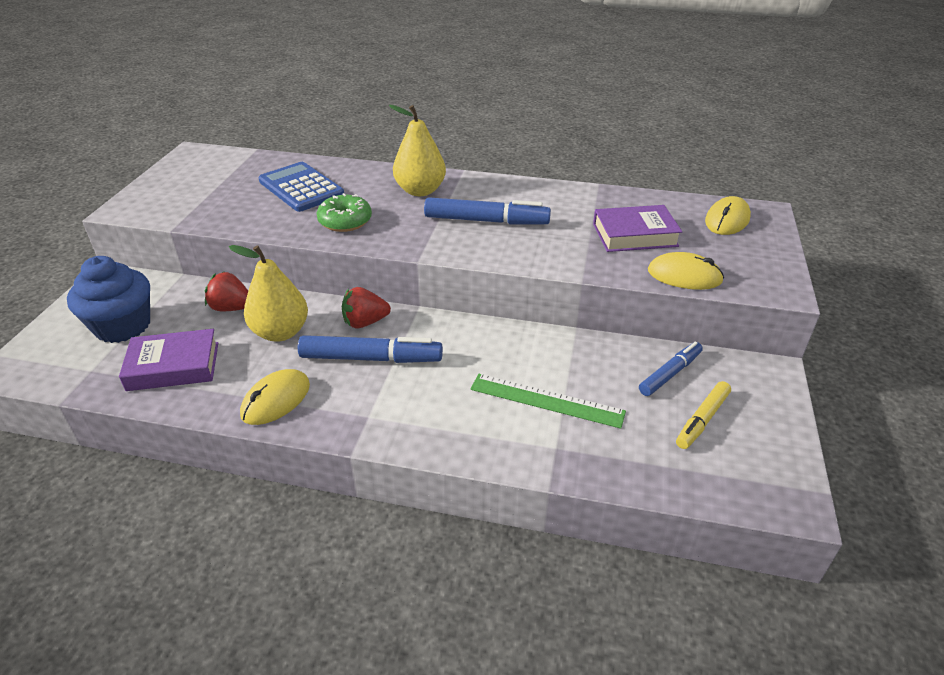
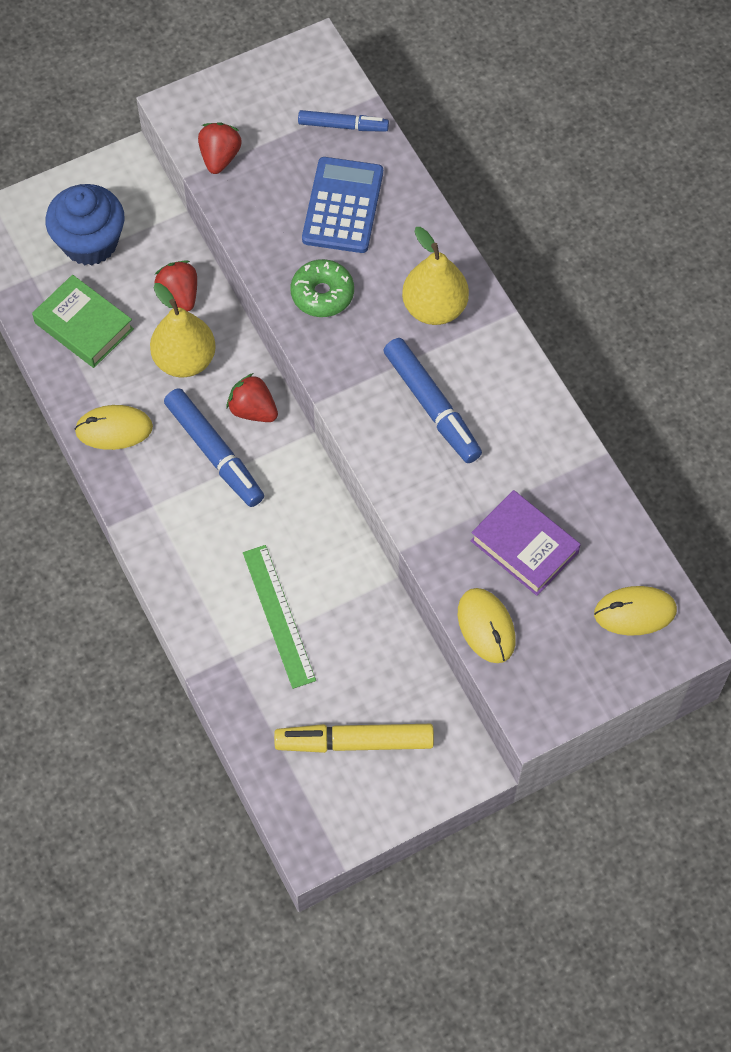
camera: 50 degrees right, 25 degrees up
(173, 366) = (84, 326): purple book -> green book
(186, 211) = (220, 157): none -> red strawberry
(670, 373) = (395, 688): blue marker -> blue marker (343, 126)
(702, 420) = (354, 742): yellow marker -> yellow marker, size x1.56

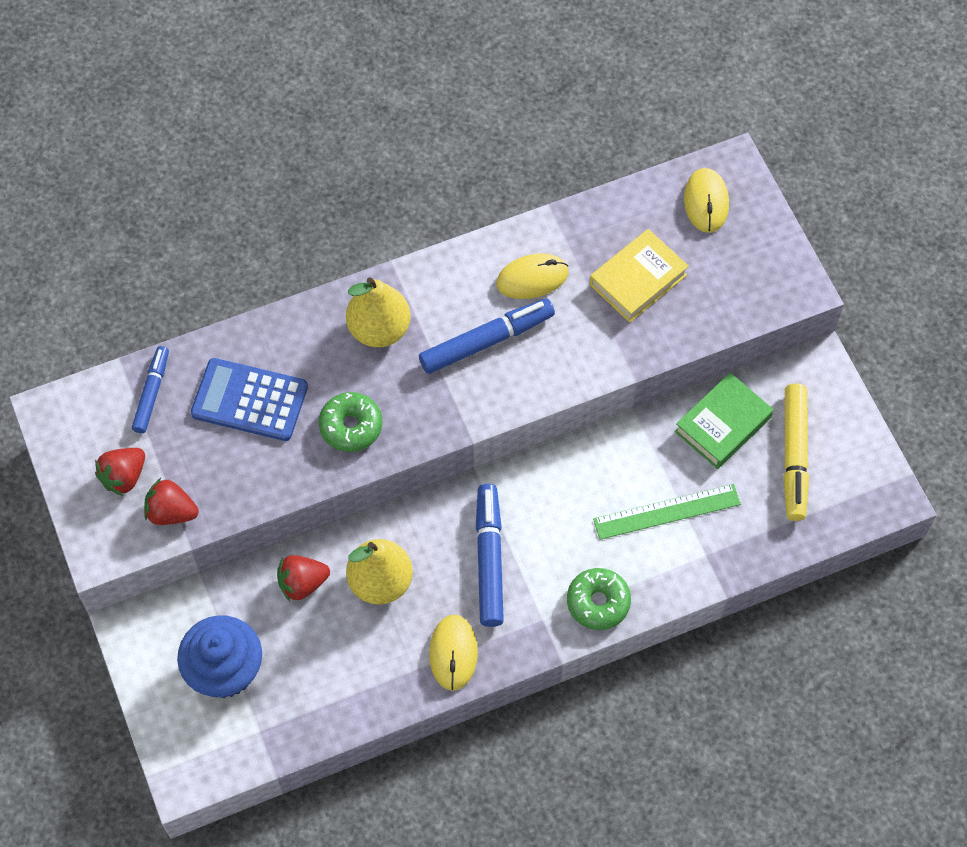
camera: 85 degrees left, 0 degrees up
(84, 326) = (328, 679): green book -> green book (723, 425)
(173, 555) = (598, 602): none -> green donut
(214, 453) = (489, 559): blue marker -> blue marker turned 60 degrees counterclockwise
(253, 410) = (444, 521): red strawberry -> red strawberry (124, 477)
(486, 626) = (715, 318): yellow mouse -> yellow mouse (532, 278)
(524, 546) = (638, 279): purple book -> yellow book

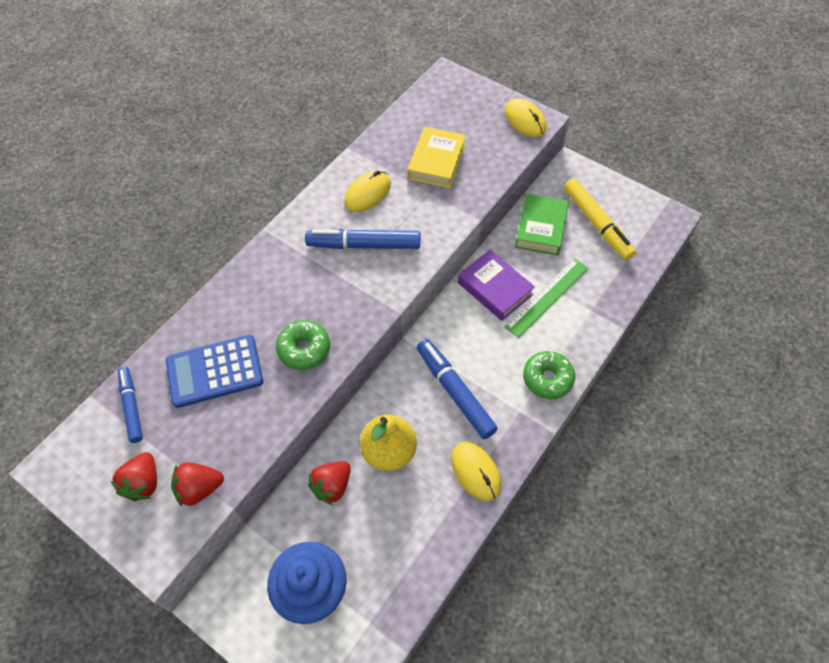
camera: 30 degrees left, 5 degrees down
(379, 329) = (283, 275): yellow pear -> none
(486, 341) = (364, 245): blue marker -> blue marker turned 120 degrees counterclockwise
(614, 468) = (494, 289): none -> purple book
(706, 202) = (445, 101): yellow mouse -> yellow mouse (525, 120)

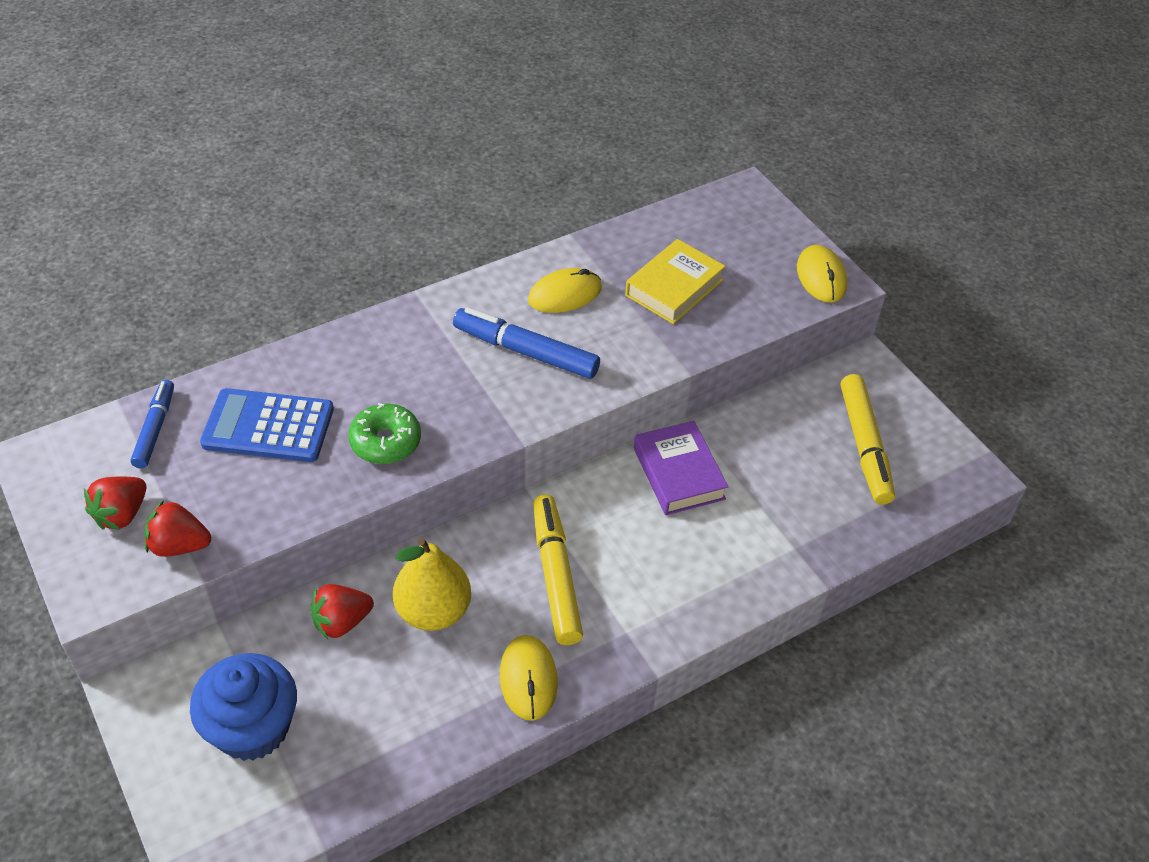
camera: 20 degrees right, 10 degrees down
(455, 392) = (555, 575): blue marker -> yellow marker
(541, 228) = (783, 424): green book -> none
(547, 297) = (743, 510): green ruler -> none
(547, 378) = (686, 607): green donut -> none

